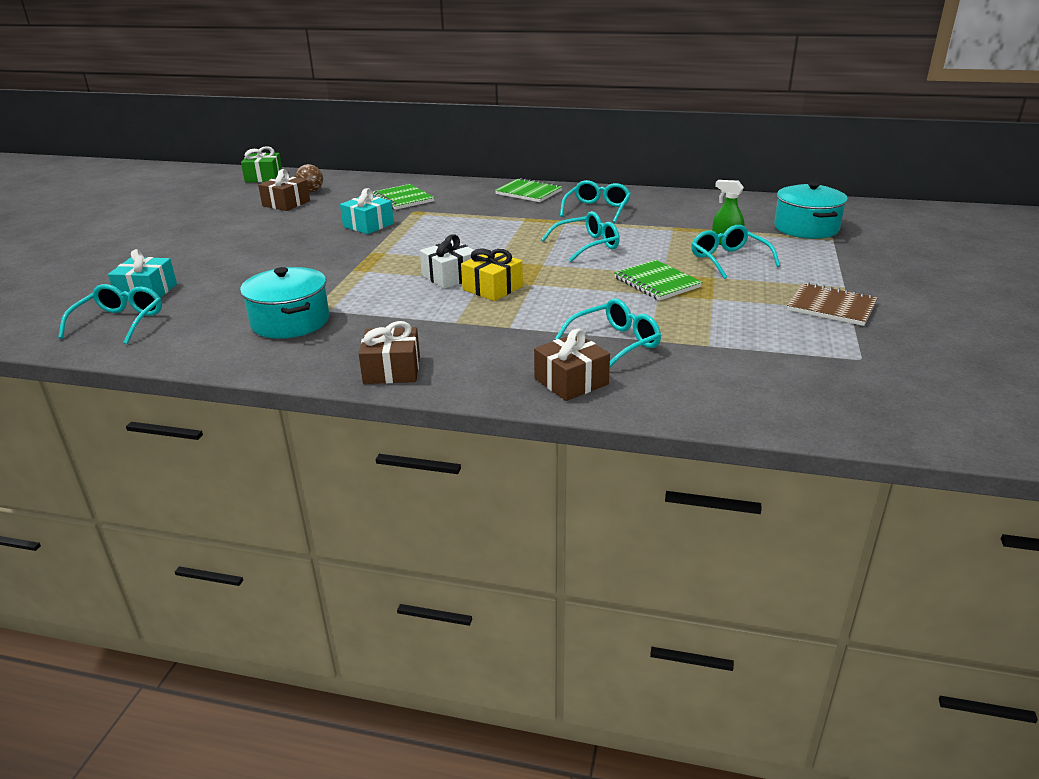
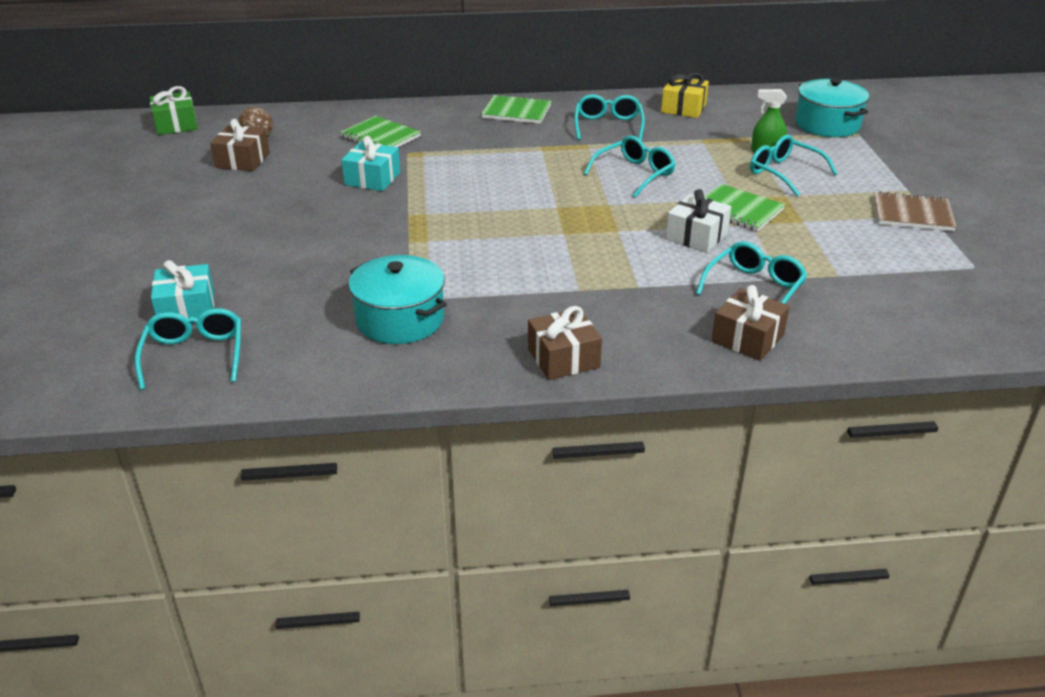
camera: 20 degrees left, 5 degrees up
(450, 276) = (525, 234): white gift -> white gift (696, 236)
(492, 288) = (582, 242): yellow gift -> yellow gift (683, 108)

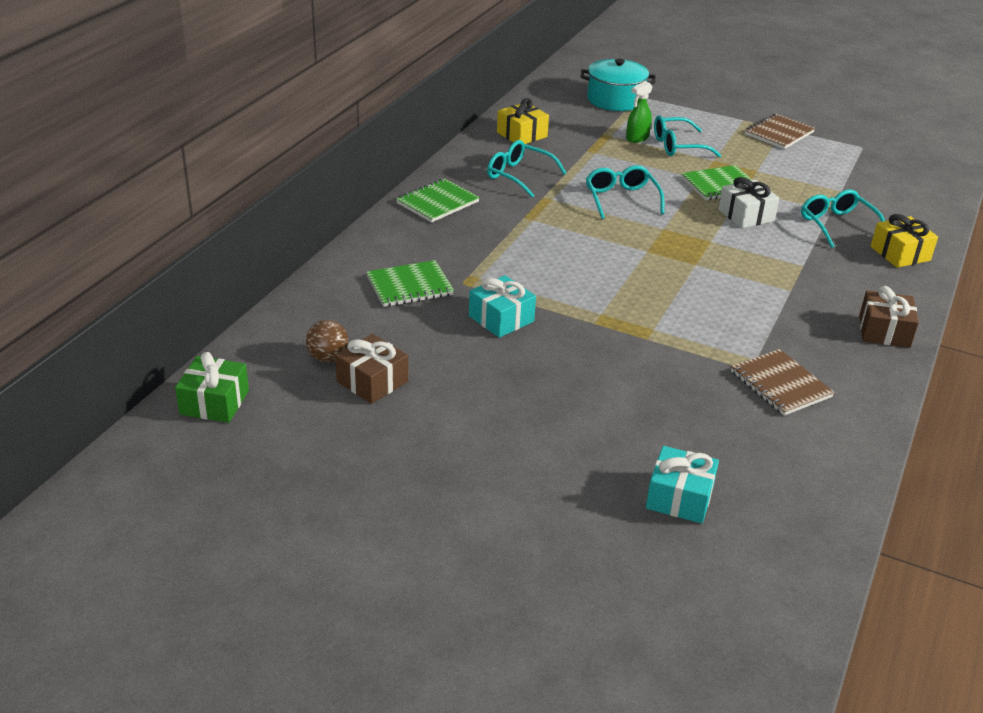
camera: 60 degrees left, 0 degrees up
(195, 355) = (769, 512): turquoise glasses -> none
(400, 319) = (780, 384): turquoise pot -> brown notebook
(747, 338) = (900, 253): brown gift -> yellow gift

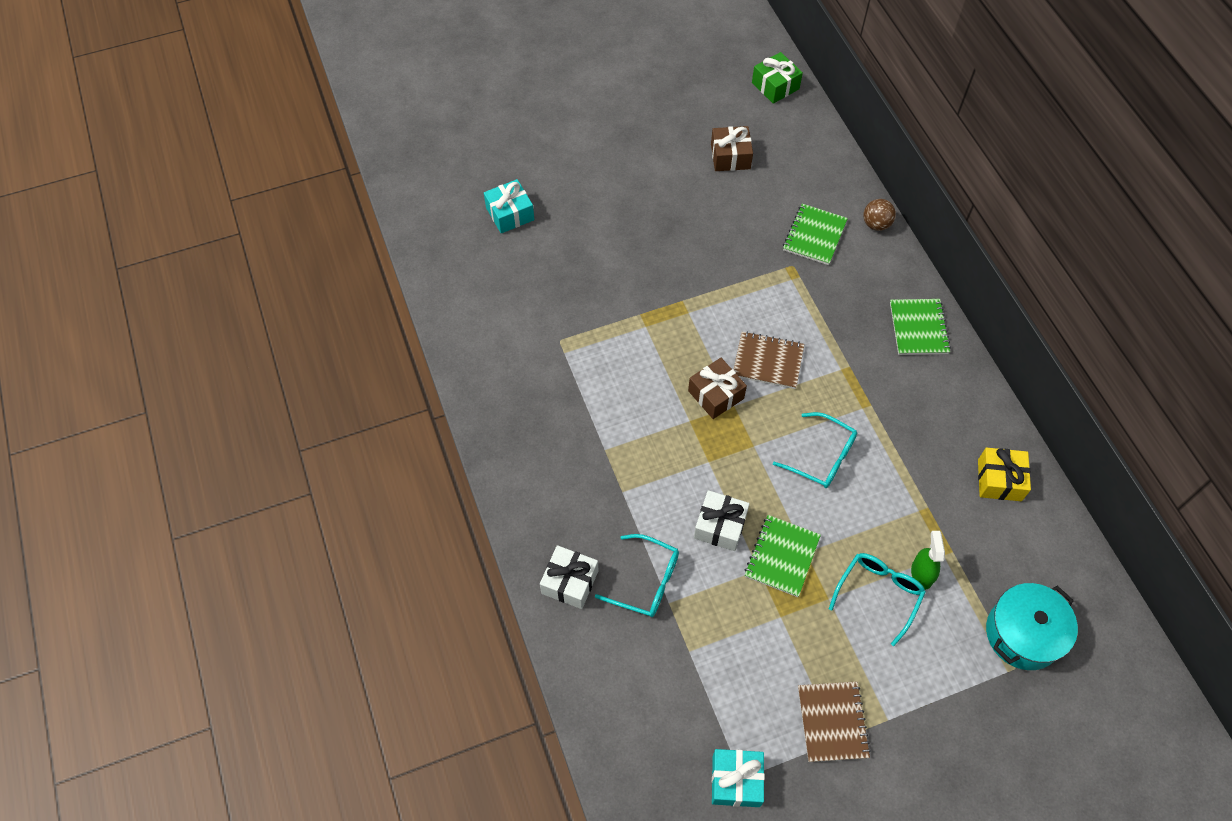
camera: 135 degrees right, 25 degrees up
(328, 358) = (772, 151): brown ball -> brown ball (876, 224)
(501, 319) = (733, 256): turquoise gift -> turquoise gift (736, 781)
(518, 176) = (921, 415): turquoise glasses -> none
(780, 384) = (531, 342): brown notebook -> brown notebook (768, 361)
(884, 331) = (511, 457): brown gift -> brown gift (716, 394)
(900, 253) = (570, 582): yellow gift -> white gift

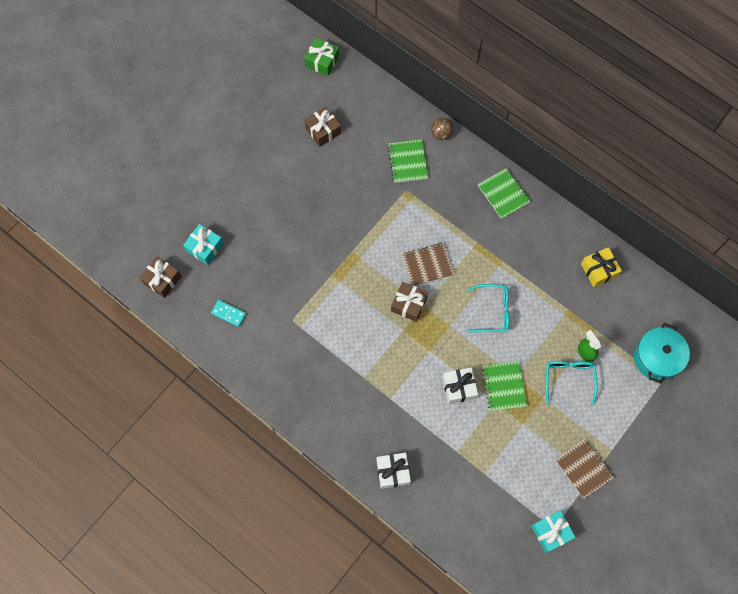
camera: 30 degrees left, 10 degrees up
(439, 224) = (162, 280): none -> brown gift
(489, 296) = (228, 313): none -> turquoise domino
(646, 581) = (436, 446): turquoise glasses -> none

